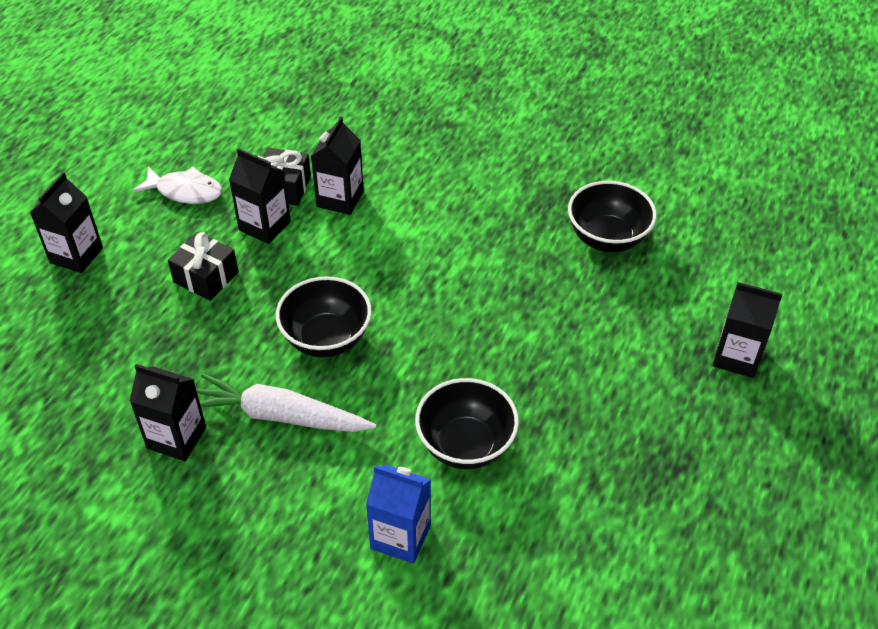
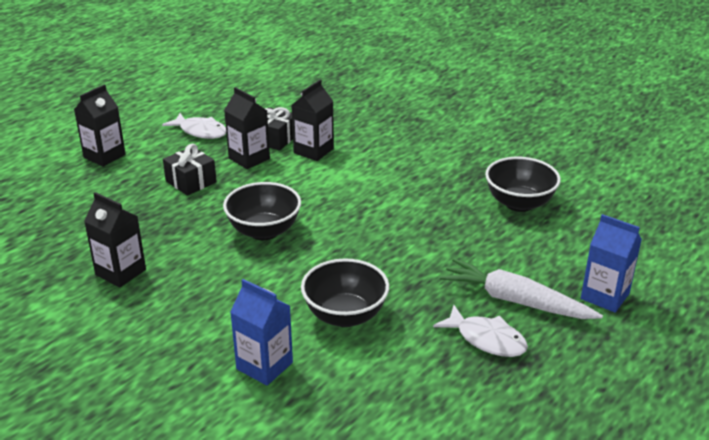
camera: 15 degrees right, 15 degrees down
(280, 416) = (205, 272): white carrot -> white carrot (515, 301)
(630, 444) = (486, 339): none -> white fish
(737, 357) = (605, 296): black carton -> blue carton

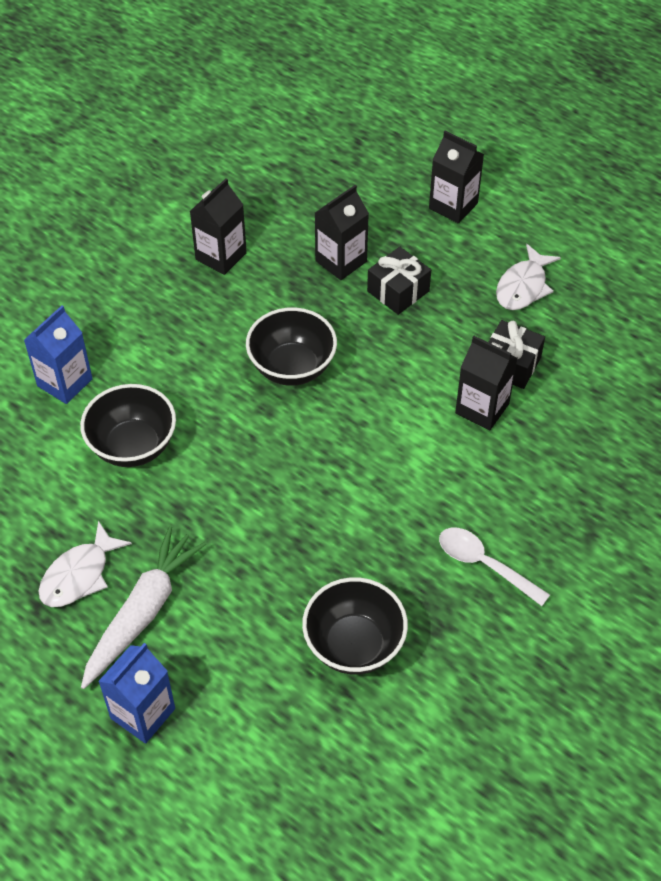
camera: 90 degrees right, 20 degrees up
(249, 158) = (457, 342): black carton -> black carton (341, 261)
(445, 154) = (484, 564): none -> white spoon

